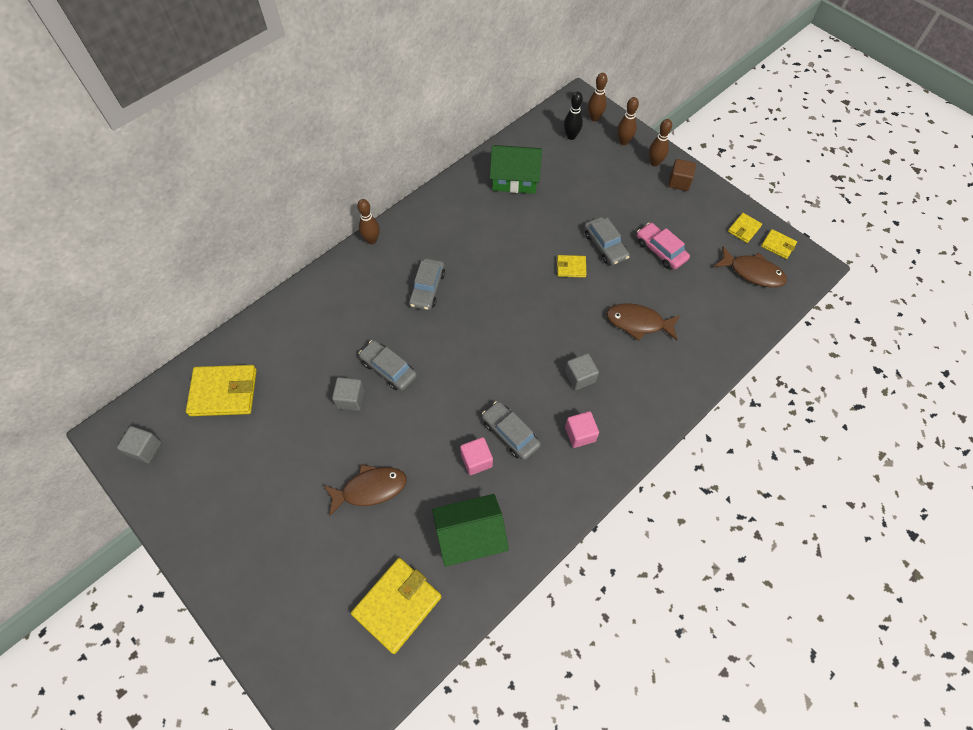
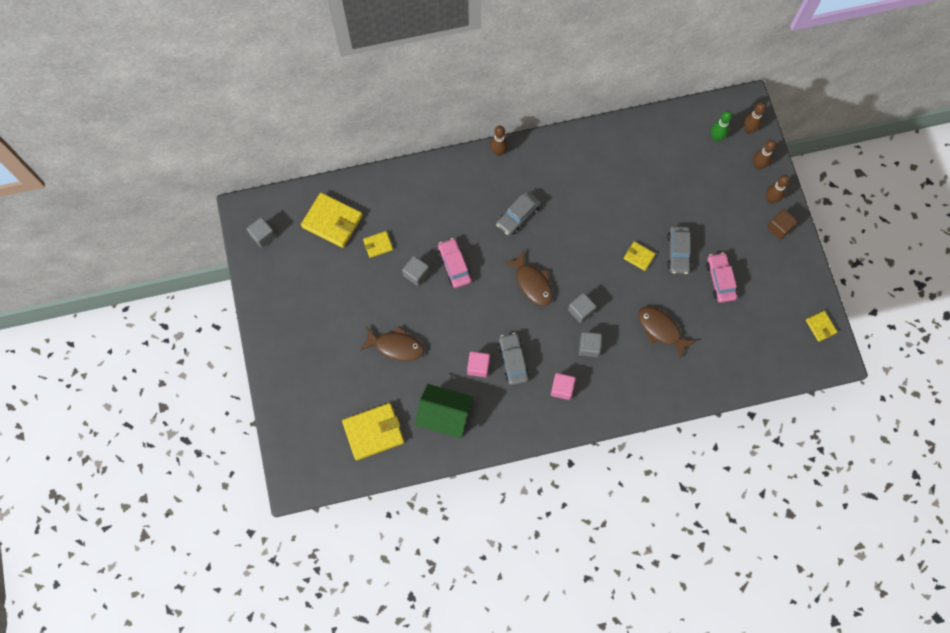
camera: 30 degrees right, 10 degrees up
(388, 369) = (454, 265): grey car -> pink car
(515, 179) = (643, 154): green house -> none
(548, 346) = (581, 311): none -> grey cube
(571, 136) = (716, 137): black bowling pin -> green bowling pin
(744, 229) = (802, 298): yellow wallet -> yellow wallet (378, 245)
(752, 272) = (782, 338): brown fish -> brown fish (532, 283)

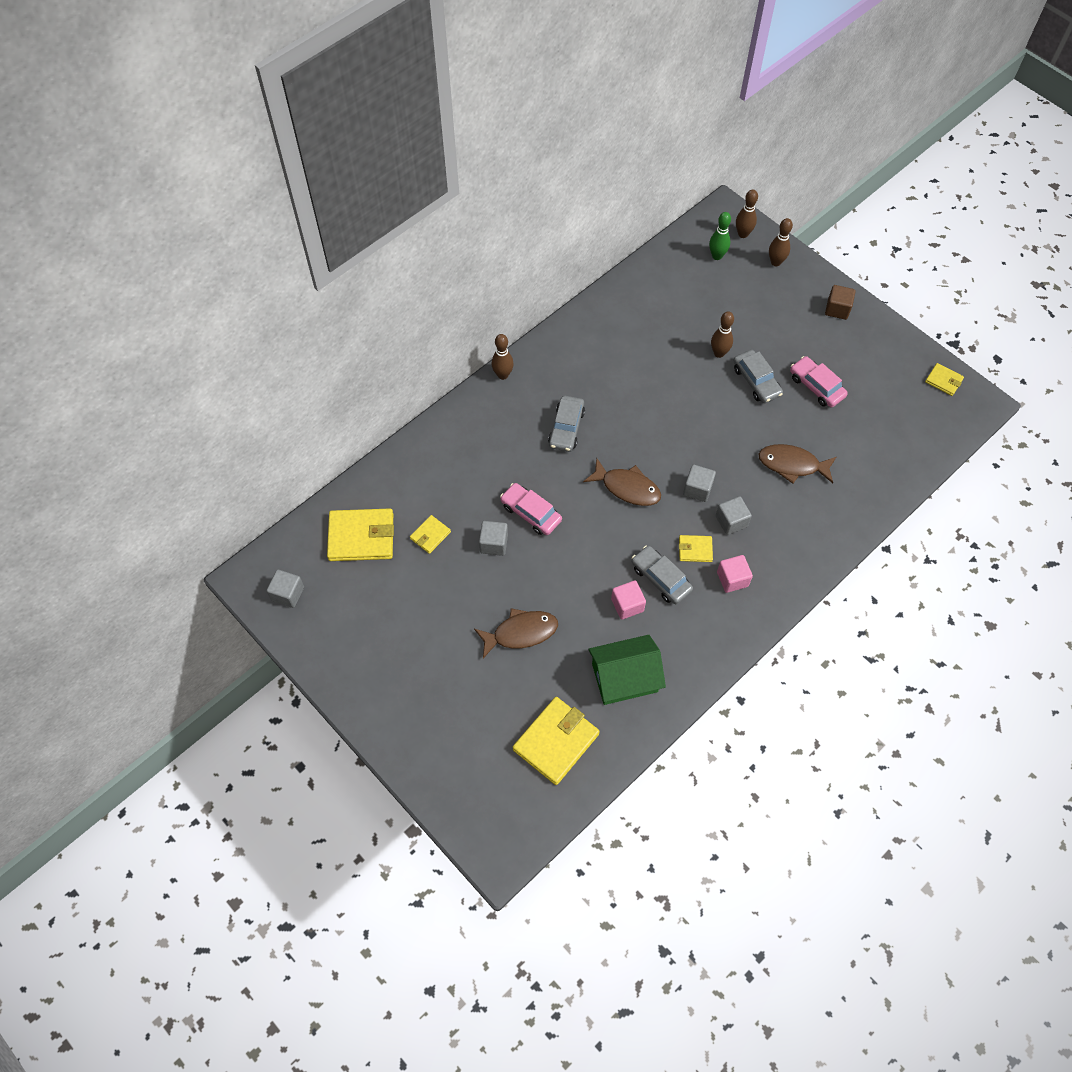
camera: 30 degrees left, 10 degrees down
(639, 256) = (720, 405): yellow wallet -> yellow wallet (695, 549)
(770, 199) = (810, 287): brown bowling pin -> brown bowling pin (719, 353)

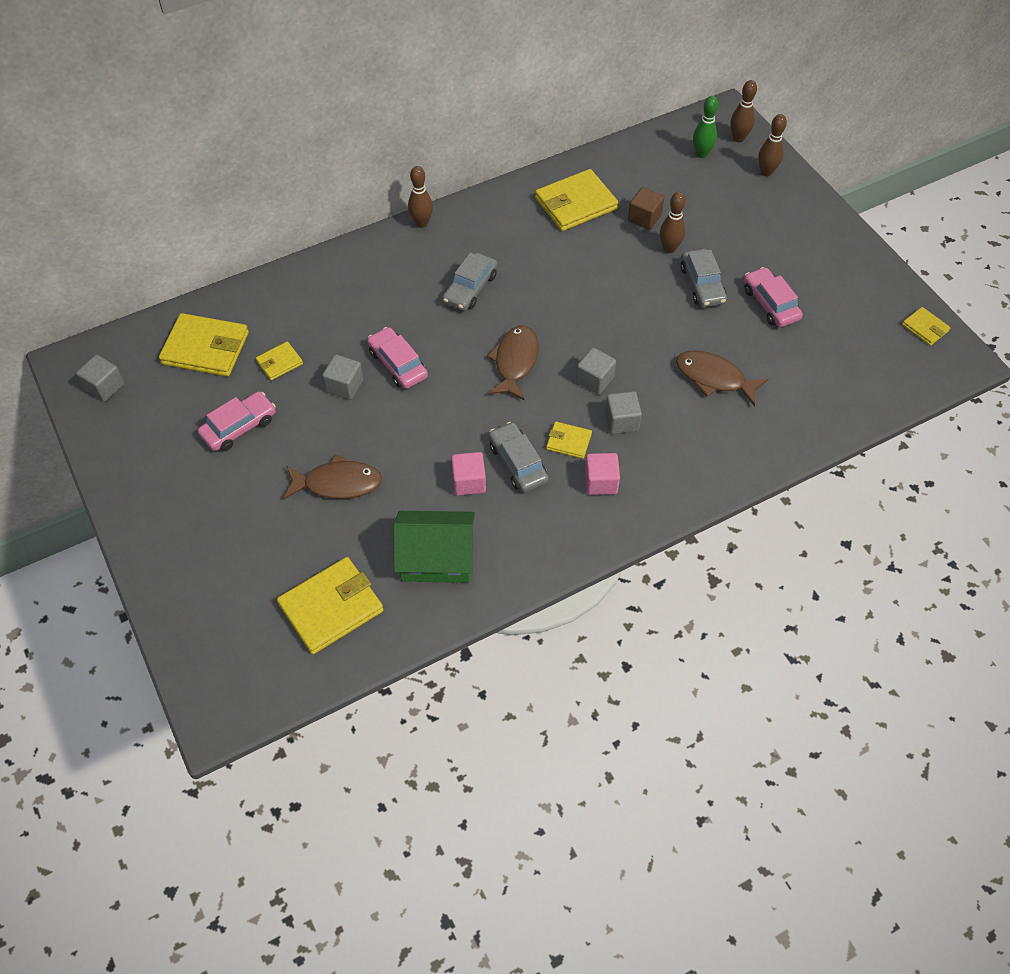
camera: 15 degrees right, 5 degrees down
(419, 603) = (239, 427): none -> pink car
(627, 327) = (575, 204): none -> yellow wallet
(627, 488) = (515, 361): brown fish -> brown fish turned 120 degrees counterclockwise
(837, 309) = (821, 231): brown cube -> brown cube (644, 218)

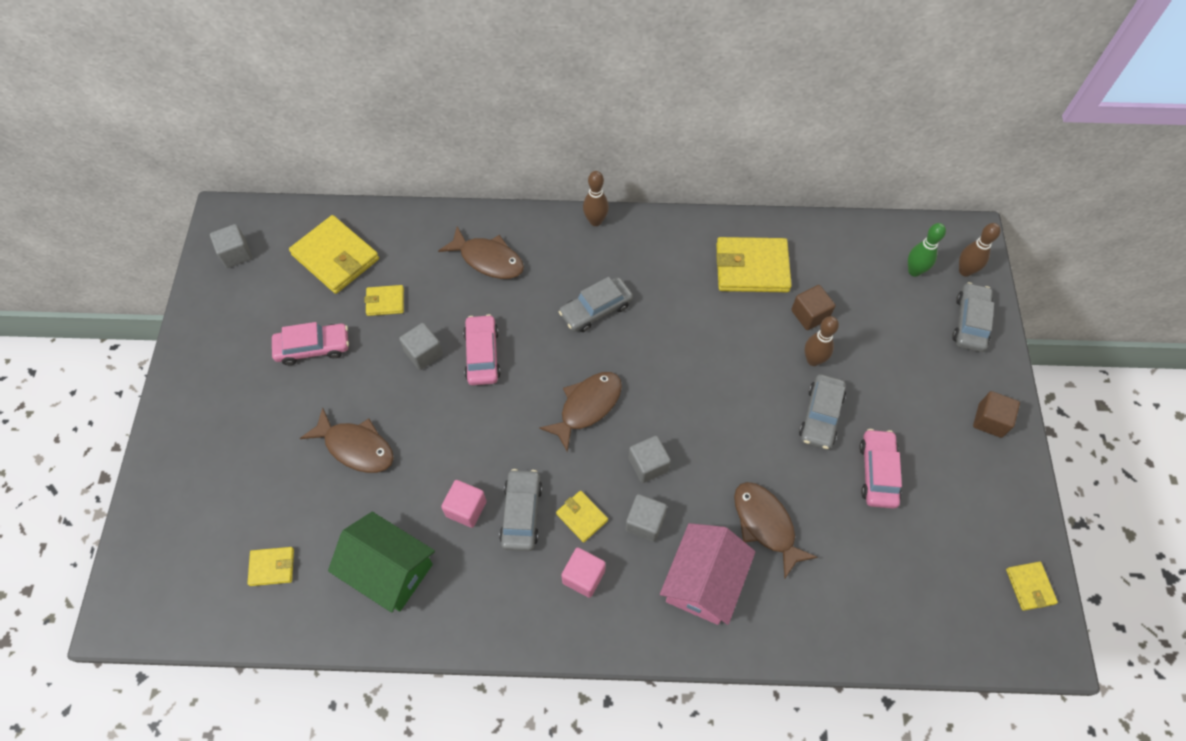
camera: 30 degrees right, 5 degrees up
(331, 608) = (272, 567): yellow wallet -> yellow wallet, size x0.51
(349, 291) = (488, 259): none -> brown fish
(695, 439) = (704, 581): none -> pink house
(766, 172) = (970, 322): brown bowling pin -> grey car
(825, 232) = (990, 420): none -> brown cube

